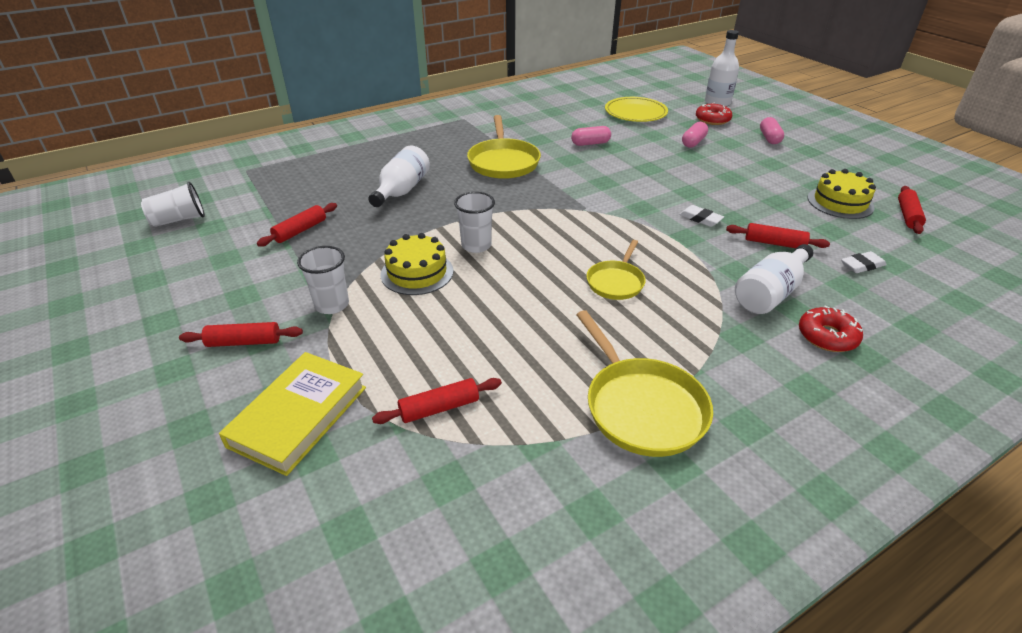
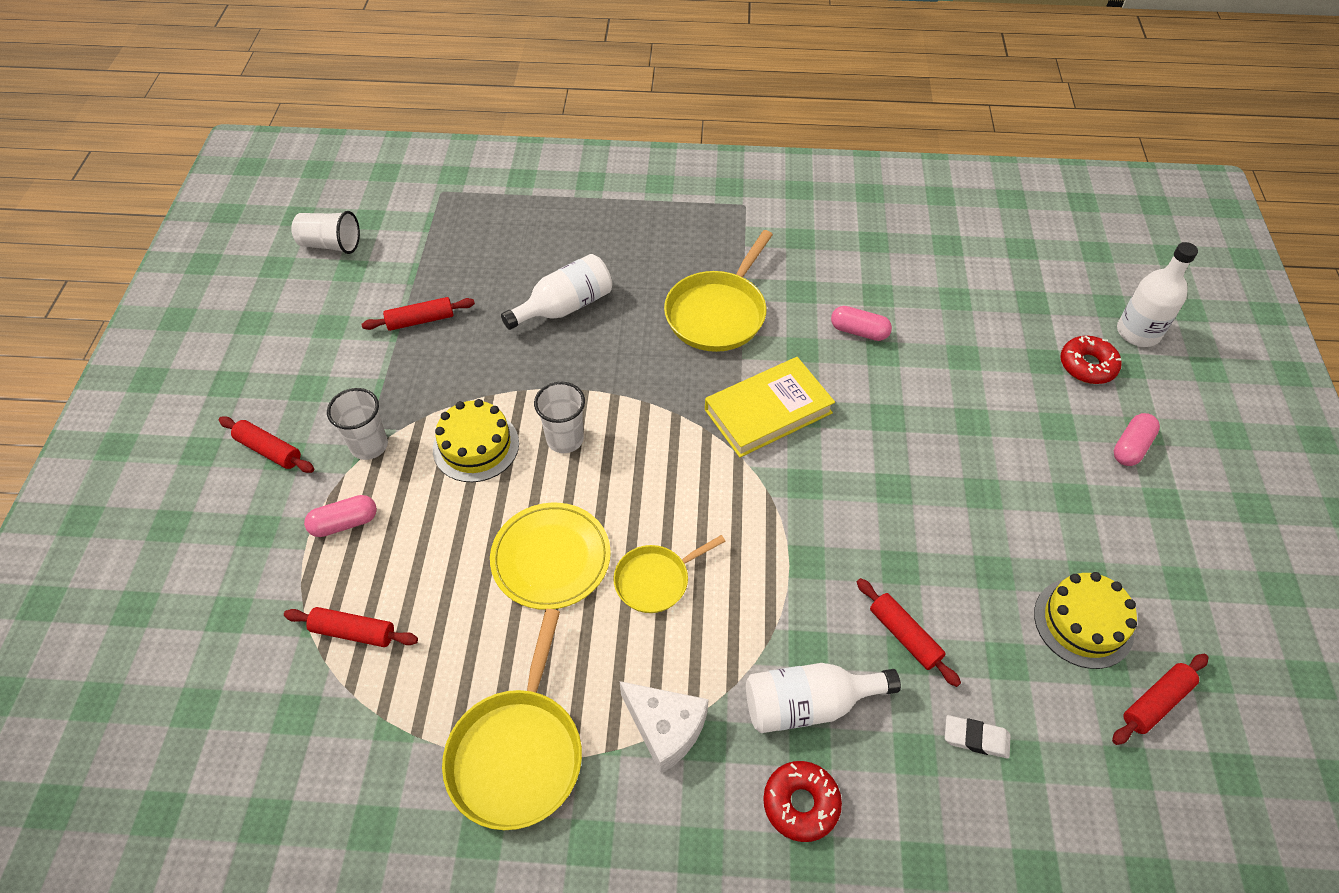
camera: 35 degrees right, 15 degrees up
(298, 416) = (247, 566): yellow book -> yellow book (768, 411)
(635, 113) = (986, 297): yellow plate -> yellow plate (551, 558)
(693, 142) = (1004, 398): pink capsule -> pink capsule (344, 523)
(700, 218) = (857, 542): white eraser -> none
(712, 344) = (665, 728): none -> white cheese

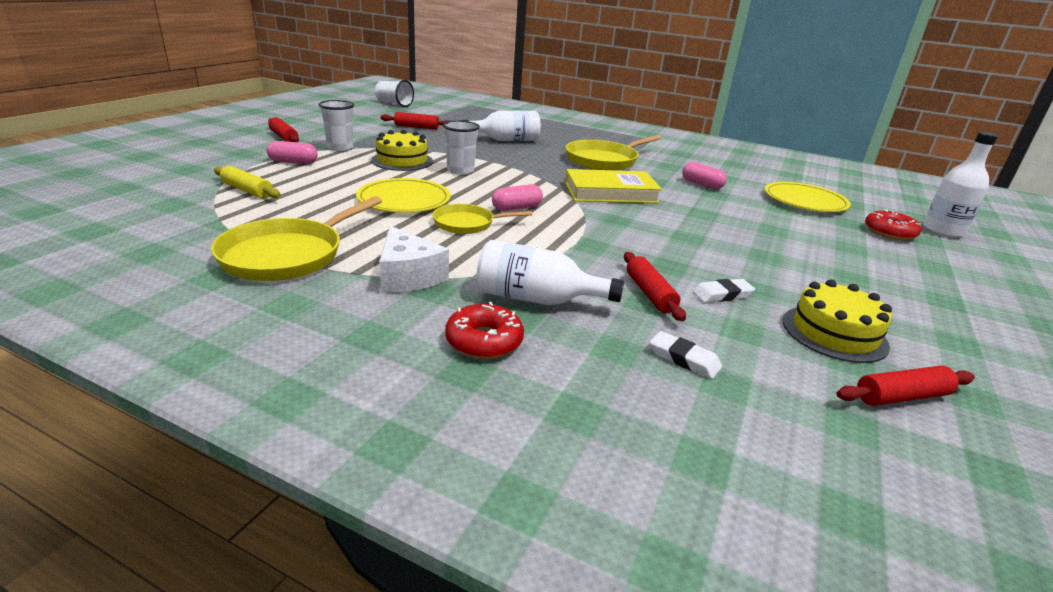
camera: 20 degrees right, 25 degrees down
(353, 632) = (247, 190): red rolling pin -> yellow rolling pin
(969, 601) = (722, 294): none -> white eraser
(983, 322) = (804, 201): none -> yellow plate
(1131, 447) = (919, 270): pink capsule -> pink capsule (517, 208)

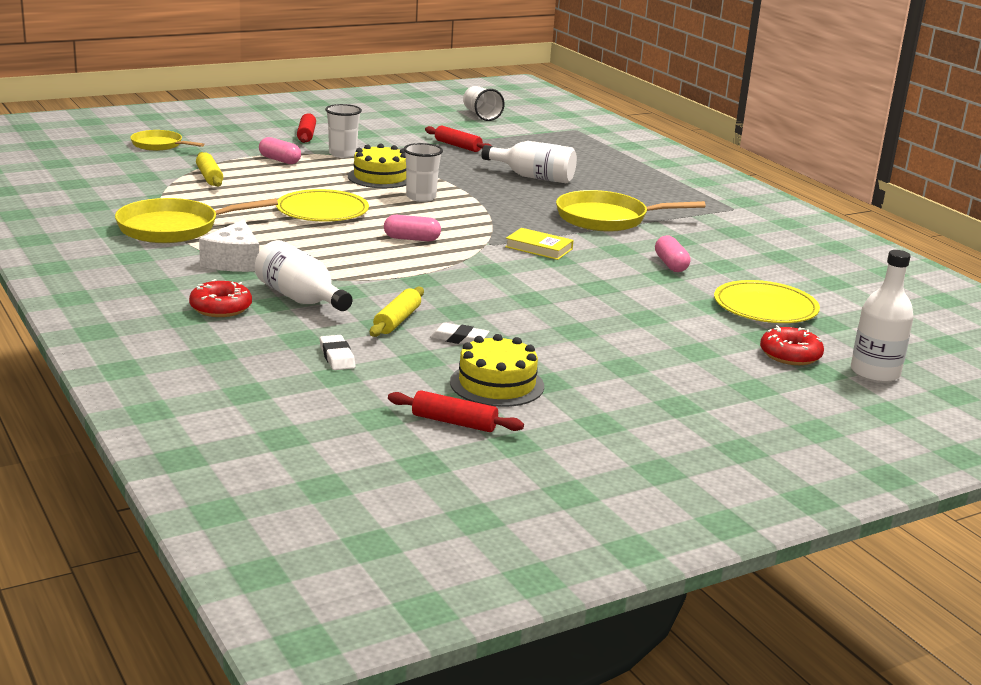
camera: 35 degrees right, 5 degrees down
(467, 224) = (343, 240): yellow pan -> yellow pan (159, 145)
(610, 192) = (539, 248): yellow book -> yellow book, size x0.60
(649, 293) = (397, 320): red rolling pin -> yellow rolling pin

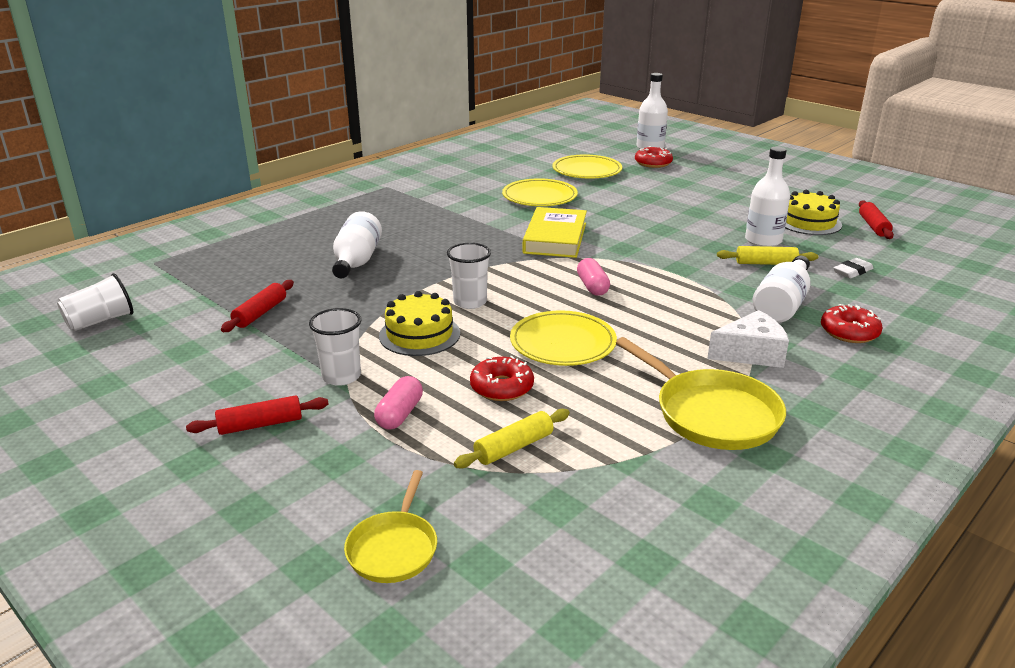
camera: 105 degrees left, 5 degrees up
(281, 185) = (502, 387): none -> red donut
(459, 339) = (763, 240): white eraser -> white bottle
(539, 248) = (555, 238): yellow book -> yellow book, size x1.68
(606, 218) = (455, 223): yellow pan -> none
(671, 264) = (539, 196): pink capsule -> yellow plate

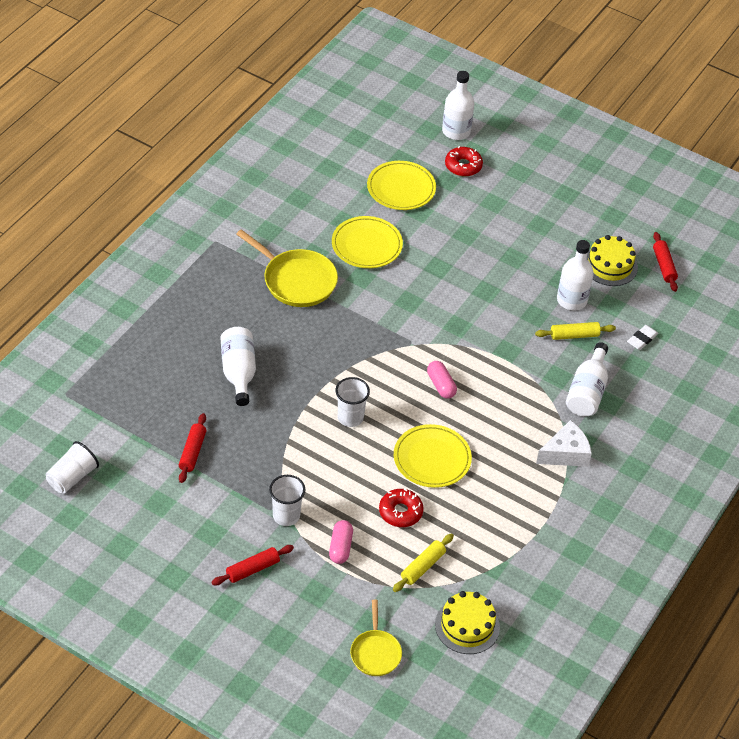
camera: 15 degrees left, 20 degrees up
(419, 334) = (325, 462): yellow cake -> yellow cake (467, 626)
(555, 238) = (396, 316): yellow book -> none
(712, 414) = (542, 519): yellow pan -> yellow pan (296, 280)
(849, 332) = (634, 420): red donut -> none

